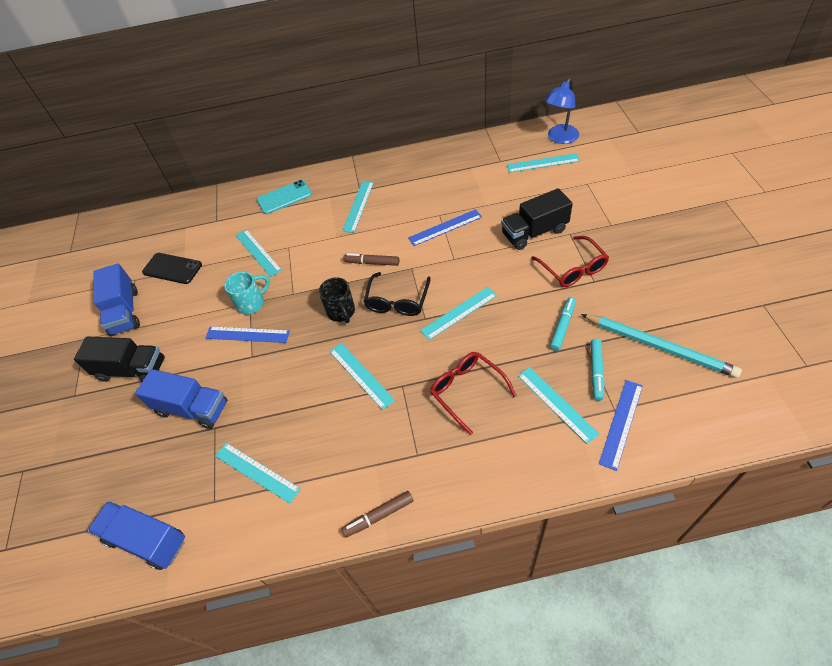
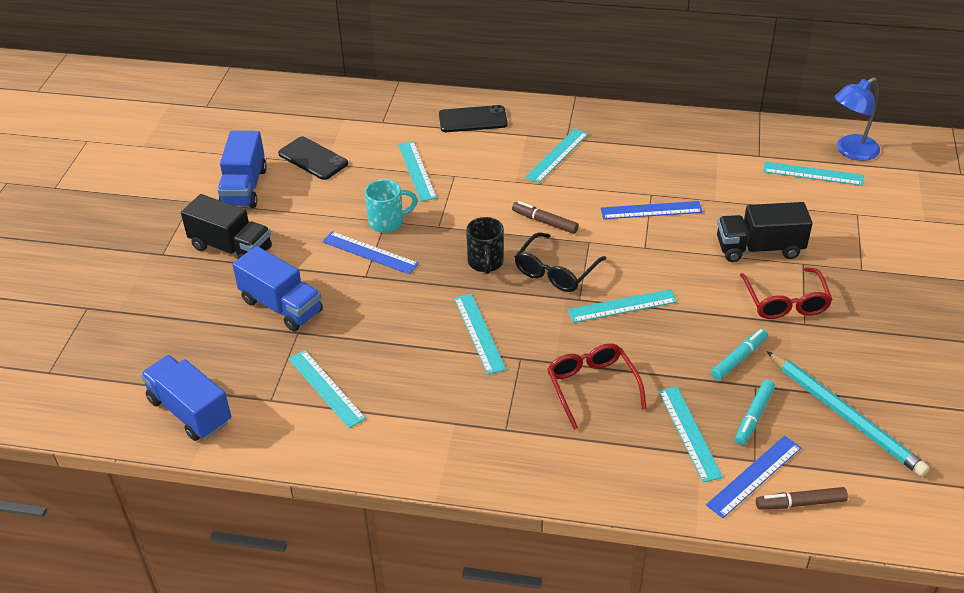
camera: 15 degrees right, 10 degrees down
(284, 197) = (473, 119): turquoise phone -> black phone
(378, 516) = (437, 471): brown marker -> brown marker (800, 503)

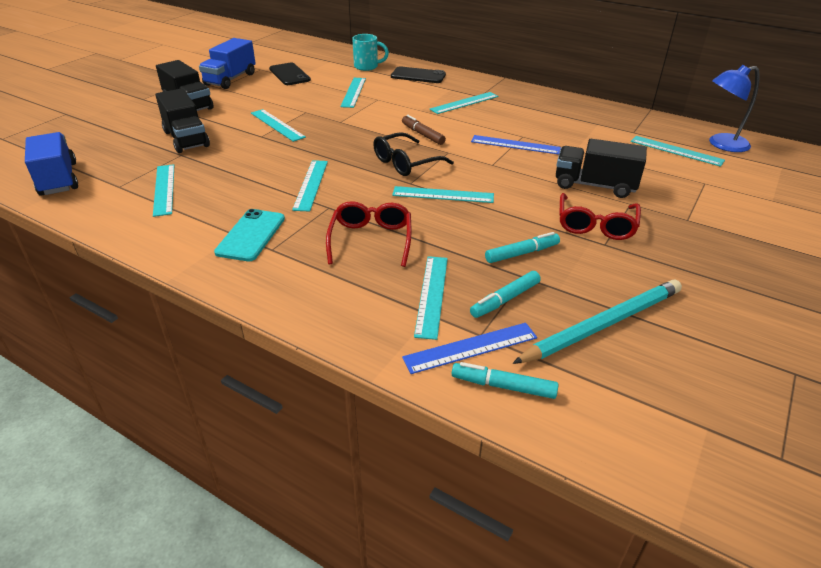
camera: 20 degrees right, 5 degrees down
(281, 306) = (186, 139): blue truck -> black truck
(369, 253) = (277, 125): blue ruler -> turquoise ruler
(387, 222) = (306, 112): turquoise mug -> turquoise mug (367, 67)
(471, 419) = (251, 235): none -> turquoise phone
(485, 263) = (355, 147): black mug -> none
(800, 503) = (503, 386): brown marker -> turquoise marker
(845, 416) = (603, 324): turquoise pencil -> turquoise pencil turned 105 degrees counterclockwise

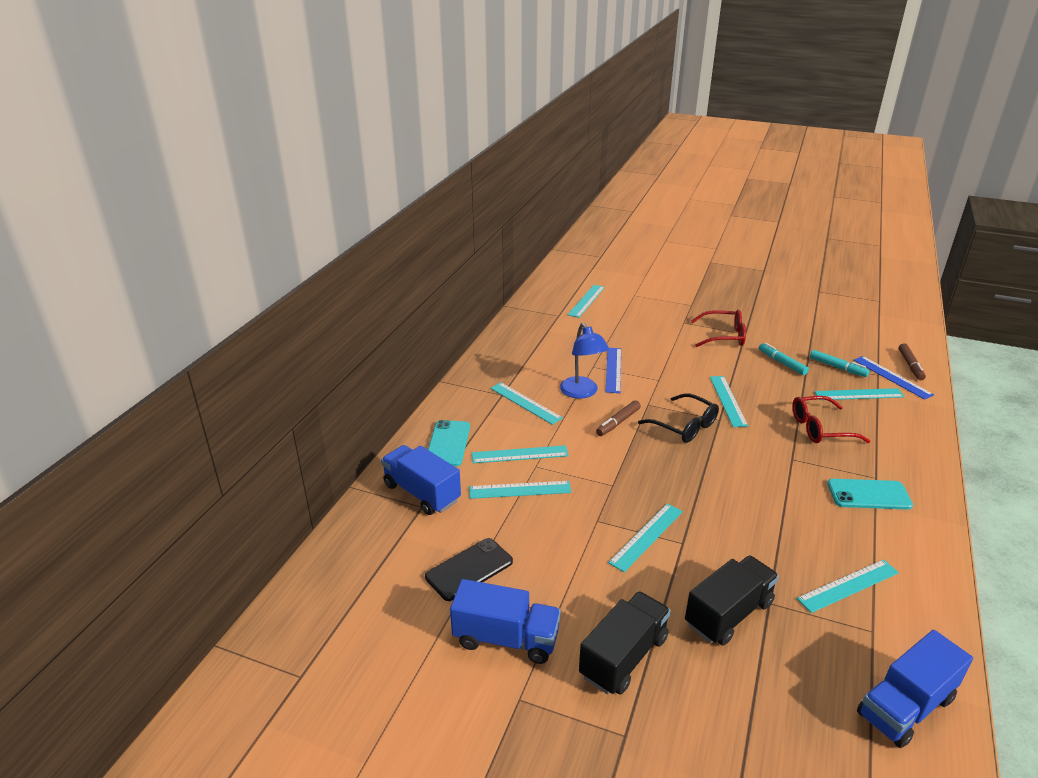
camera: 100 degrees left, 5 degrees down
(311, 184) = (763, 477): turquoise ruler -> turquoise ruler (519, 454)
(367, 67) = (422, 493): turquoise mug -> blue truck
(418, 76) = (448, 443): black phone -> turquoise phone
(503, 386) = (910, 366): turquoise marker -> brown marker
(594, 185) = (666, 335): black truck -> none
(603, 324) = (830, 336): turquoise pencil -> none
(721, 144) = (565, 283): blue lamp -> blue lamp (582, 392)

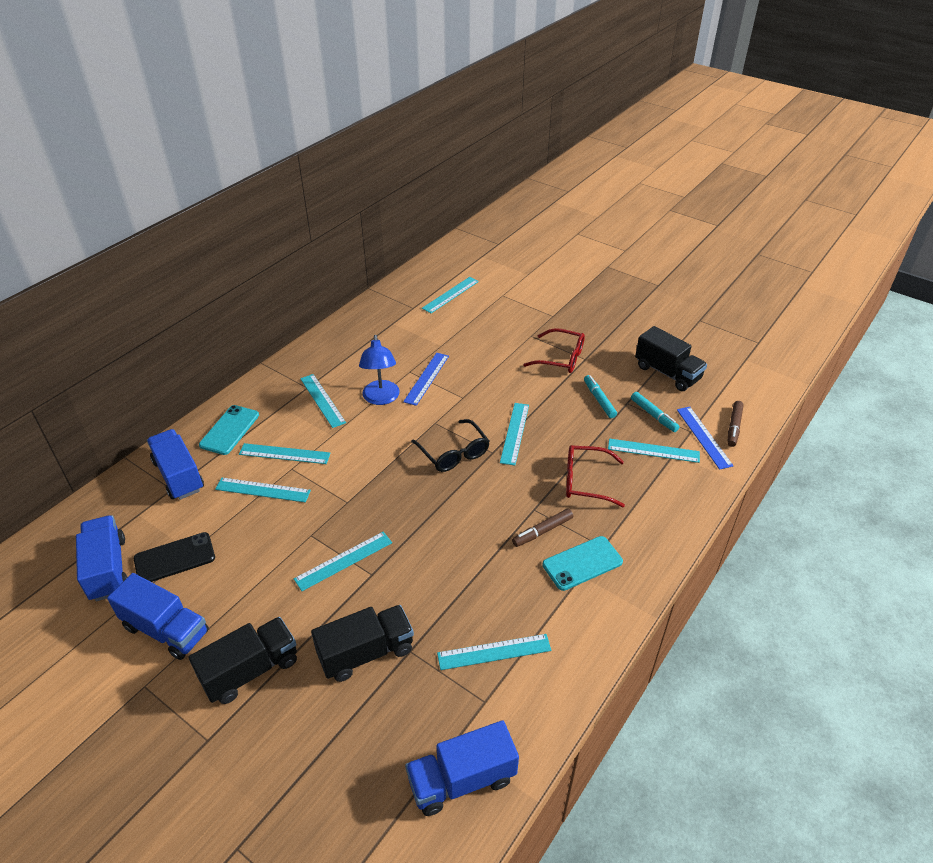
camera: 15 degrees right, 10 degrees up
(401, 594) = (108, 569): none -> blue truck
(618, 422) = (394, 437): brown marker -> brown marker (542, 531)
(823, 334) = (667, 373): none -> black truck
(868, 494) = (582, 563): turquoise phone -> turquoise phone turned 45 degrees counterclockwise

